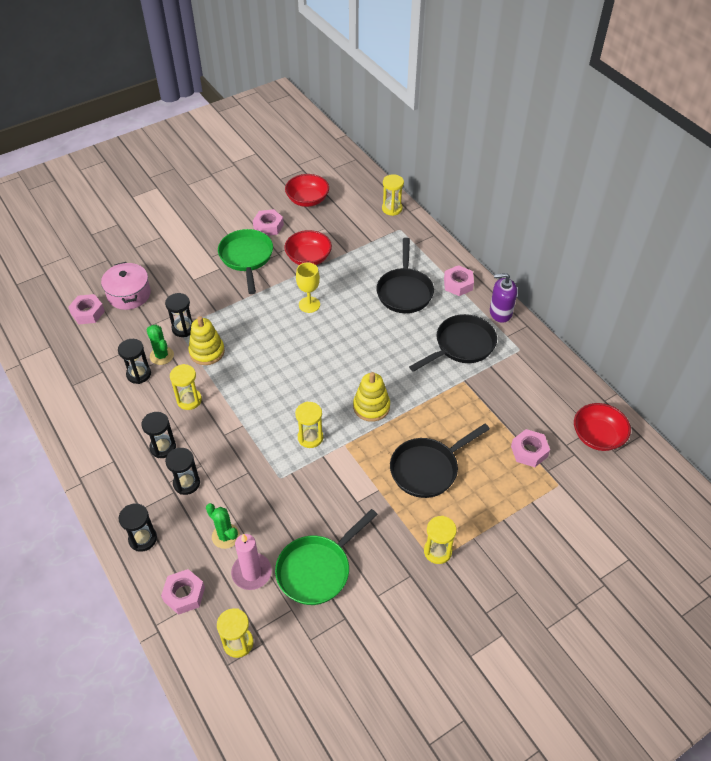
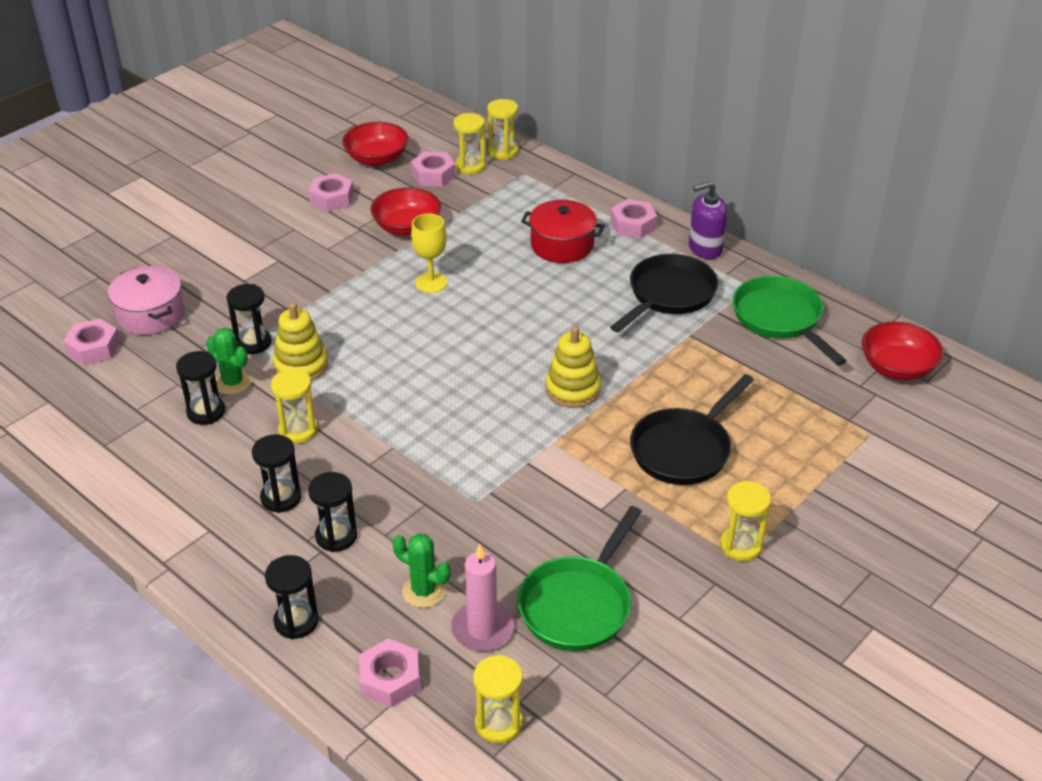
camera: 15 degrees left, 10 degrees down
(246, 258) = (314, 241): green pan -> green pan (780, 319)
(310, 437) = (500, 443): yellow hourglass -> yellow hourglass (470, 166)
(404, 291) = (562, 245): black pan -> red pot
(529, 451) = (814, 402): pink nut -> pink nut (433, 175)

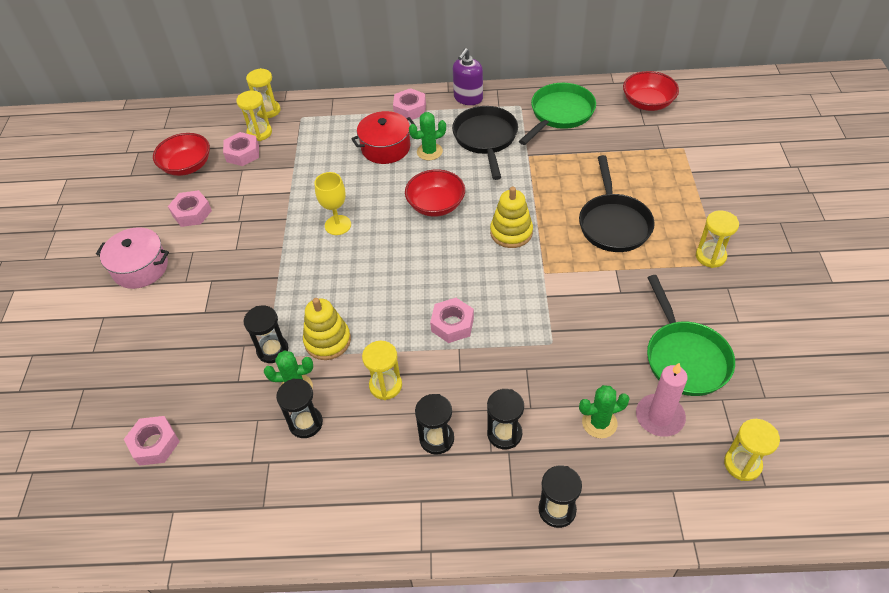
camera: 40 degrees left, 10 degrees up
(150, 314) = (166, 386): pink pot -> pink pot (140, 268)
(390, 679) = (656, 494): pink nut -> pink nut (452, 324)
(407, 227) = (272, 199): red bowl -> red bowl (436, 205)
(597, 273) = (429, 152): none -> green cactus
(780, 319) = (560, 114): green pan -> green pan turned 105 degrees clockwise

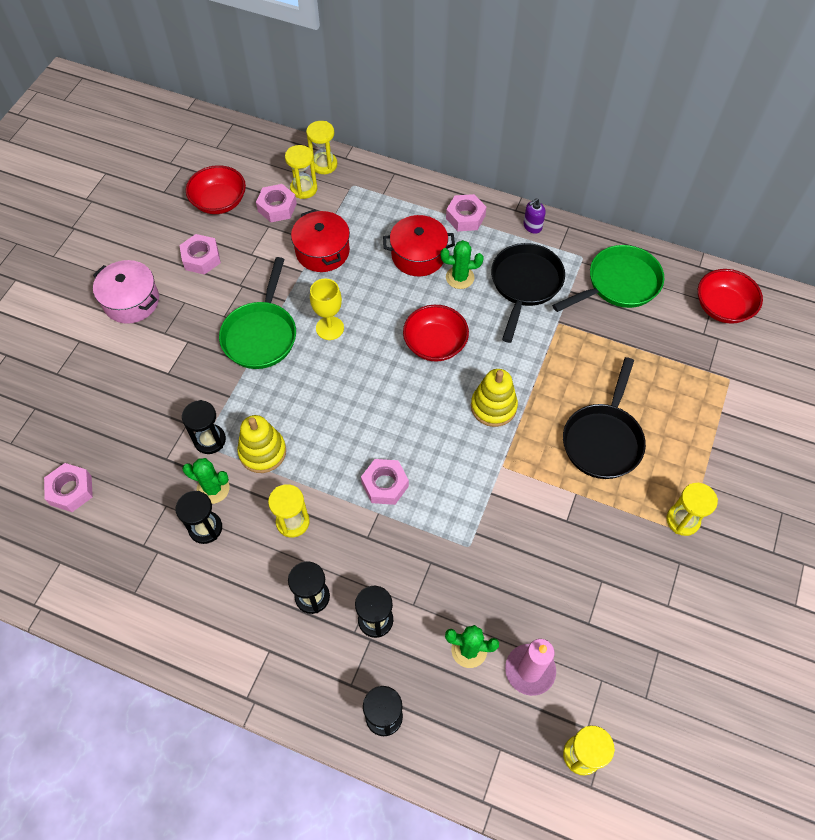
camera: 20 degrees right, 10 degrees up
(300, 172) = (322, 251): none -> red pot
(468, 98) = (532, 226): purple soap dispenser -> purple soap dispenser, size x0.62
(685, 358) = (590, 620): green pan -> green pan (261, 335)

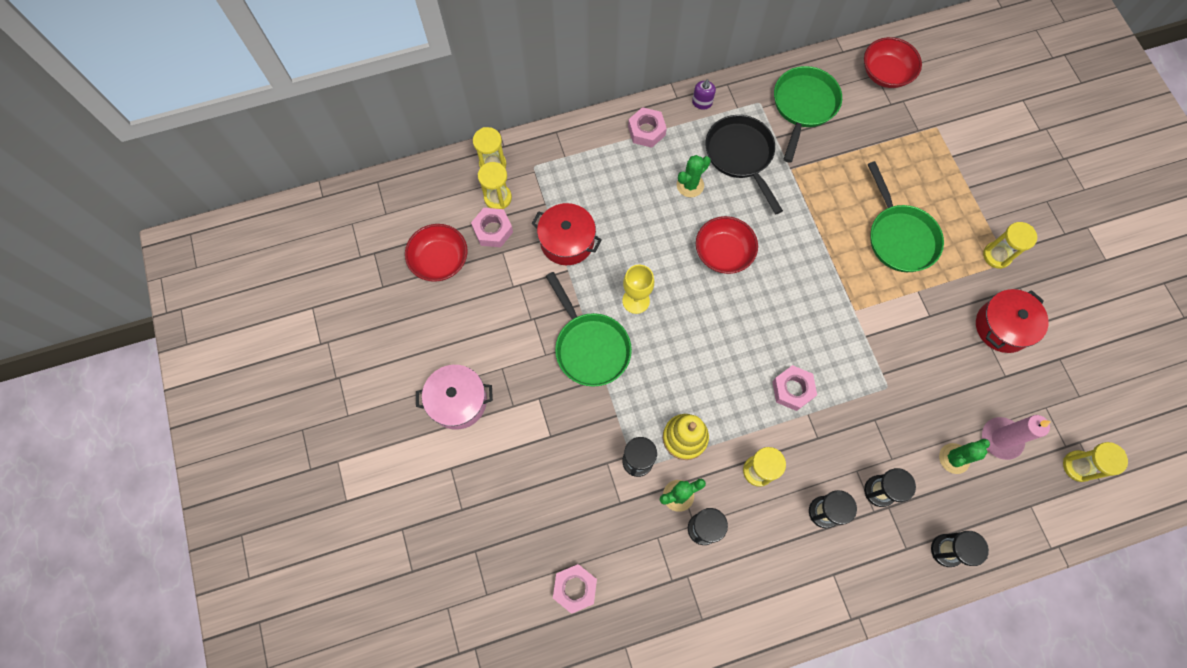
camera: 40 degrees left, 10 degrees up
(201, 258) = (477, 321): pink nut -> none
(418, 255) = (642, 190): red pot -> red pot (1002, 326)
(493, 407) = (808, 270): yellow stacking toy -> none
(603, 440) = (899, 237): black pan -> green pan

